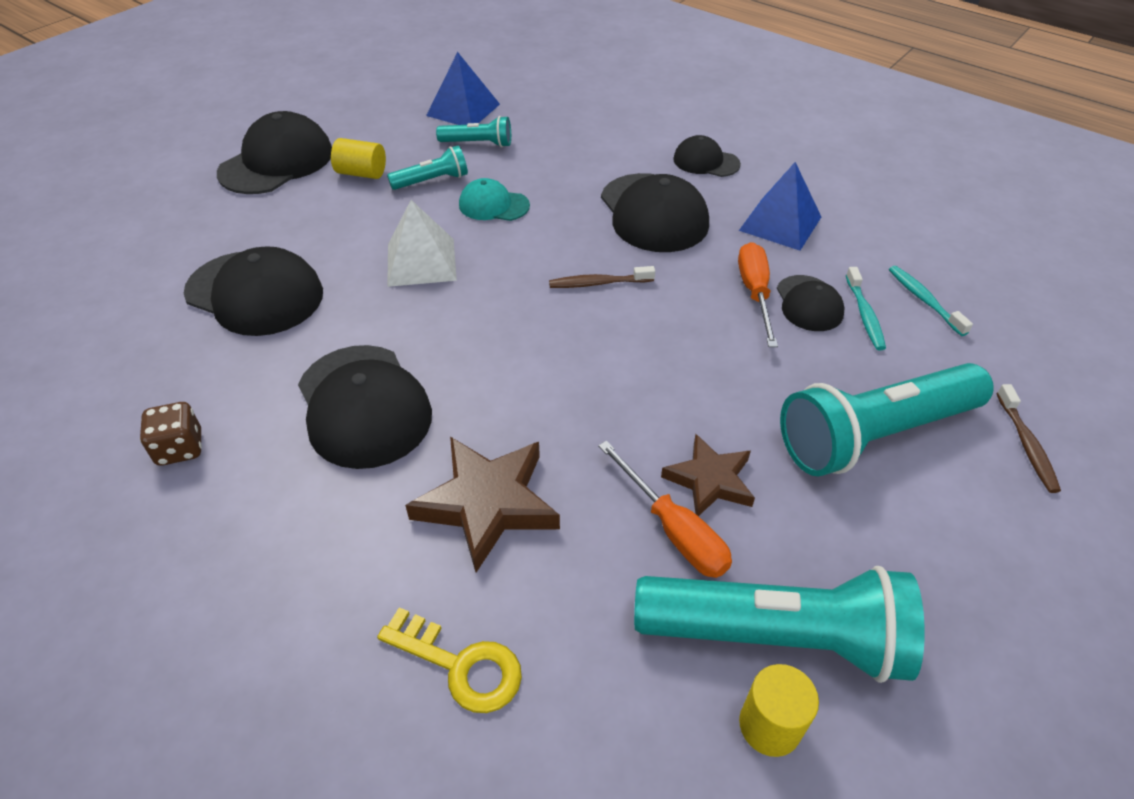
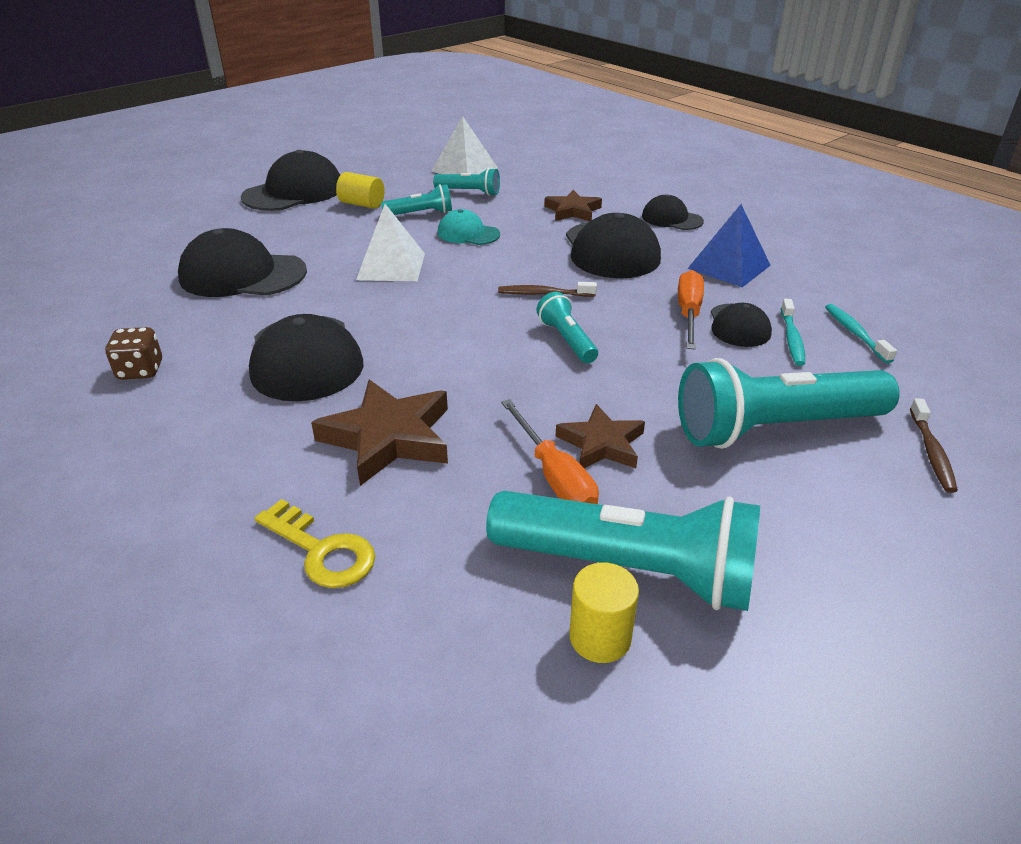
camera: 10 degrees right, 10 degrees down
(255, 293) = (242, 275): black cap -> black cap turned 150 degrees clockwise
(463, 109) = (464, 169): blue pyramid -> white pyramid
(598, 160) = (573, 211): none -> brown star
(639, 344) = (567, 340): none -> turquoise flashlight

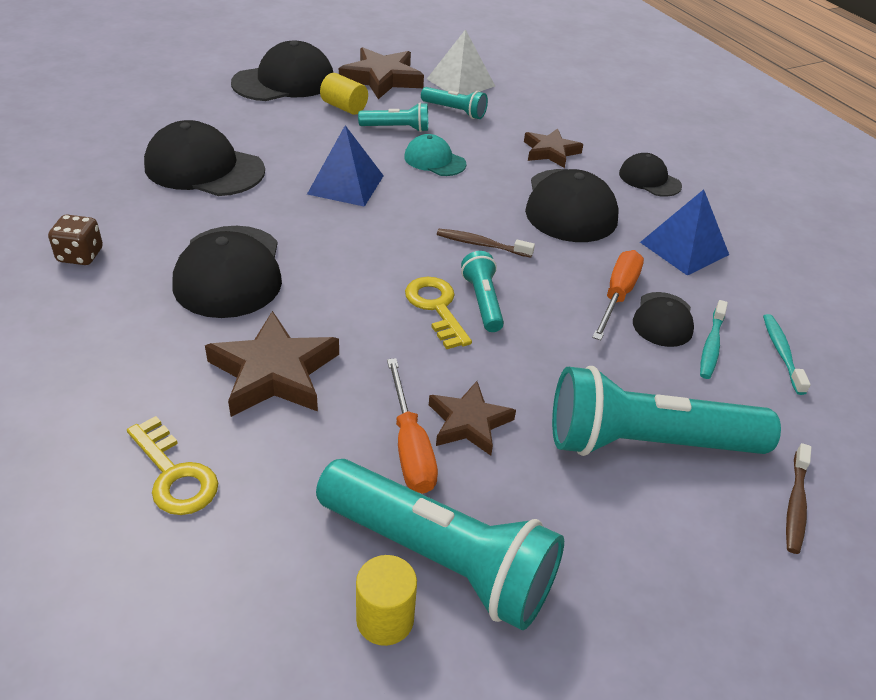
camera: 10 degrees right, 5 degrees up
(388, 177) = (382, 79): none -> brown star
(391, 266) = (345, 184): white pyramid -> blue pyramid
(525, 353) = (436, 308): none -> yellow key

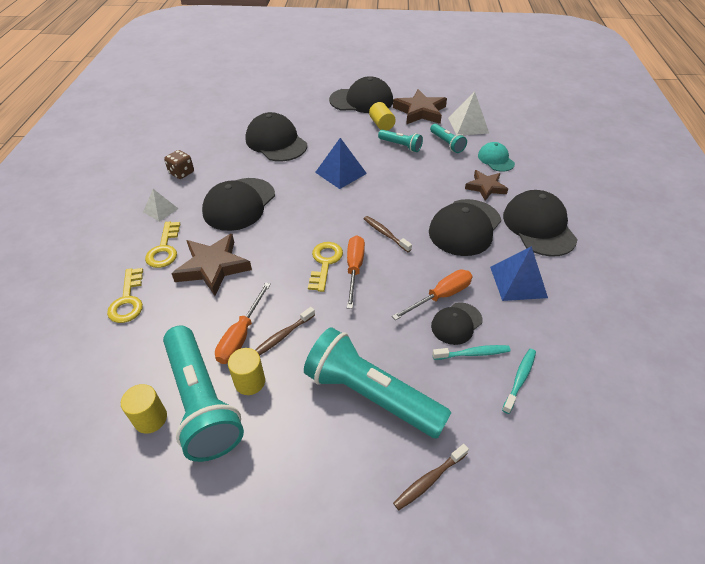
camera: 35 degrees right, 5 degrees up
(97, 322) = (160, 210): none -> white pyramid
(163, 376) = (164, 249): none -> yellow key
(434, 160) = (405, 172): turquoise cap -> turquoise cap (495, 159)
(469, 422) = (282, 336): brown star -> brown toothbrush
(481, 500) = (250, 382): none -> yellow cylinder
(483, 301) = (354, 269): turquoise flashlight -> orange screwdriver
(649, 179) = (539, 226): black cap -> black cap, size x1.78
(711, 346) = (473, 353): turquoise toothbrush -> turquoise toothbrush turned 150 degrees counterclockwise

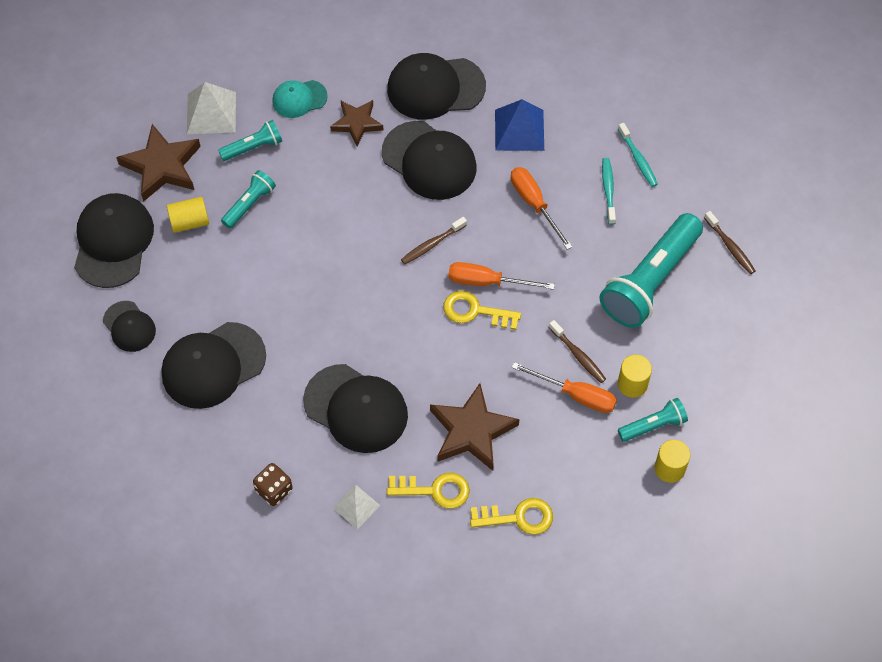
camera: 85 degrees left, 15 degrees up
(201, 402) = (653, 425): turquoise flashlight -> turquoise flashlight, size x0.49
(340, 172) = (302, 284): blue pyramid -> none
(456, 323) = (571, 197): black cap -> black cap (129, 326)
(520, 379) = (638, 159): turquoise toothbrush -> turquoise toothbrush turned 150 degrees counterclockwise

